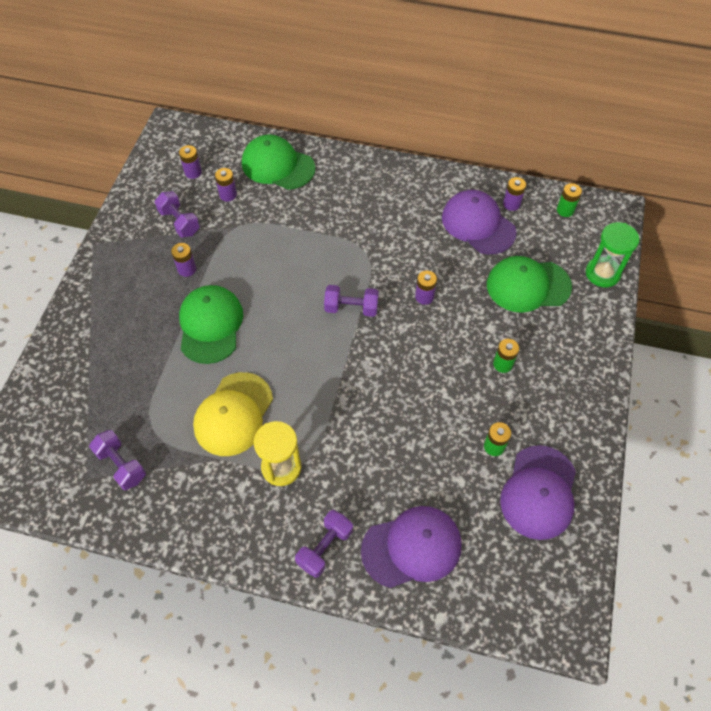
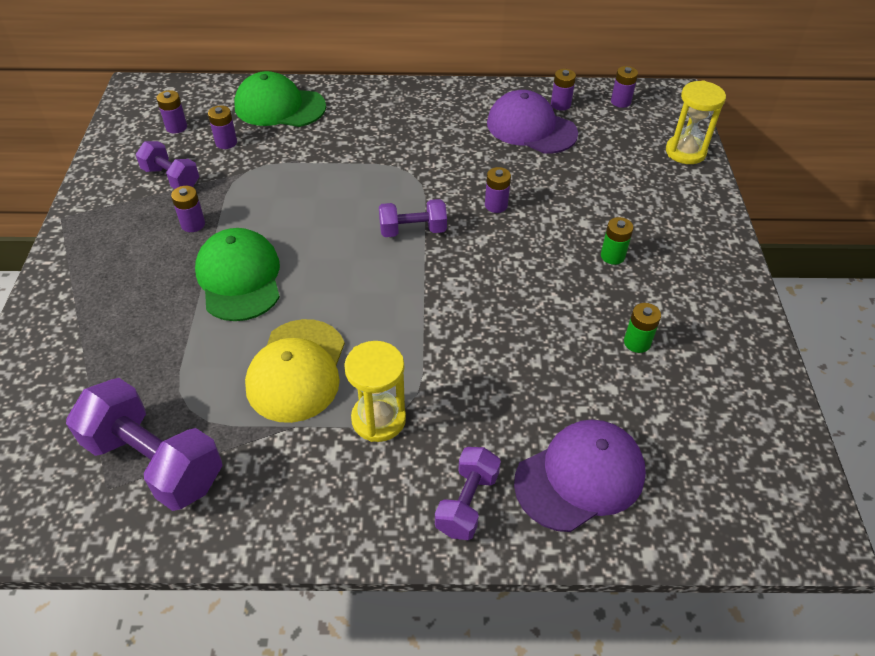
camera: 15 degrees left, 10 degrees down
(121, 465) = (155, 462): purple dumbbell -> purple dumbbell, size x1.72
(528, 285) = (609, 176): green cap -> none
(539, 492) = (710, 381): purple cap -> none
(565, 210) = (620, 102): green battery -> purple battery
(602, 273) = (685, 152): green hourglass -> yellow hourglass

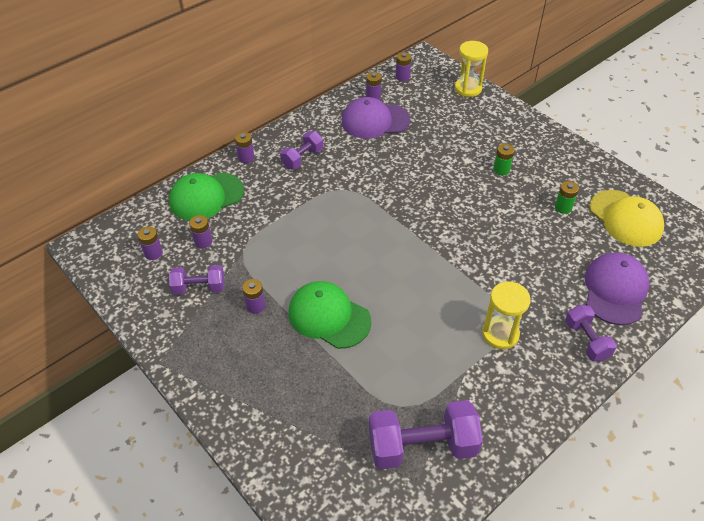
camera: 40 degrees left, 0 degrees up
(297, 370) = (429, 342): yellow cap -> yellow cap (625, 218)
(412, 230) = (388, 222): purple dumbbell -> purple dumbbell (302, 158)
(496, 205) = (412, 179): purple battery -> purple battery (246, 158)

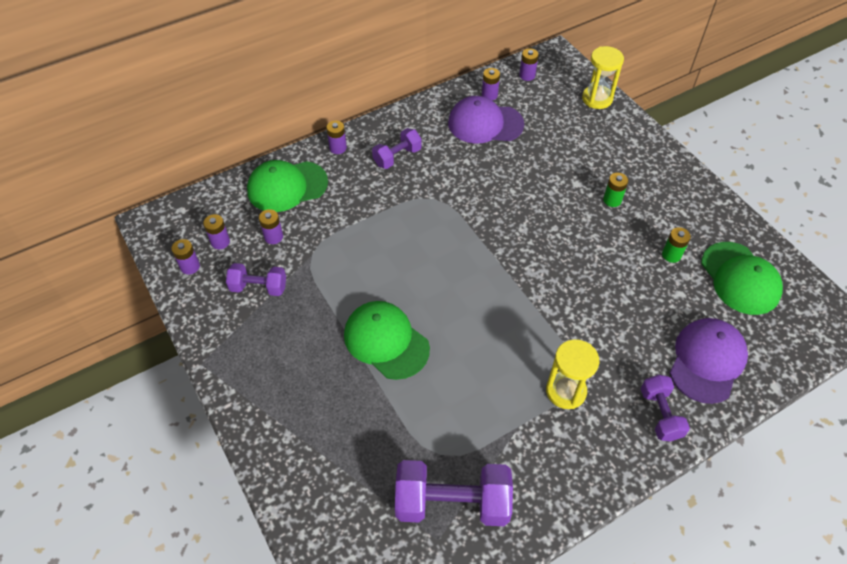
camera: 10 degrees right, 5 degrees up
(255, 306) = (312, 317): purple battery -> purple battery (190, 266)
(625, 218) = (740, 278): yellow cap -> green cap

